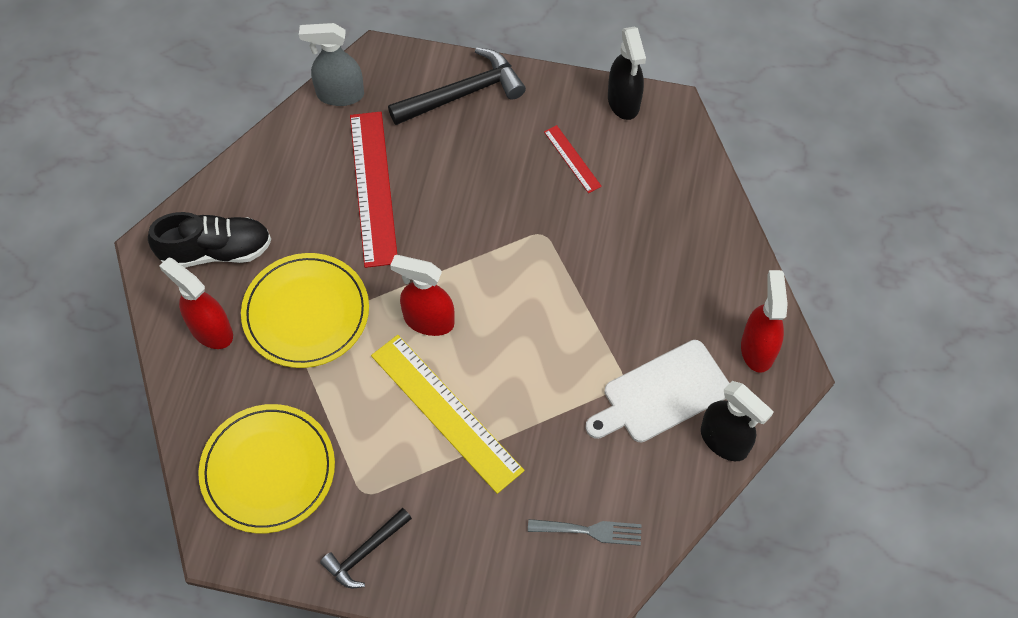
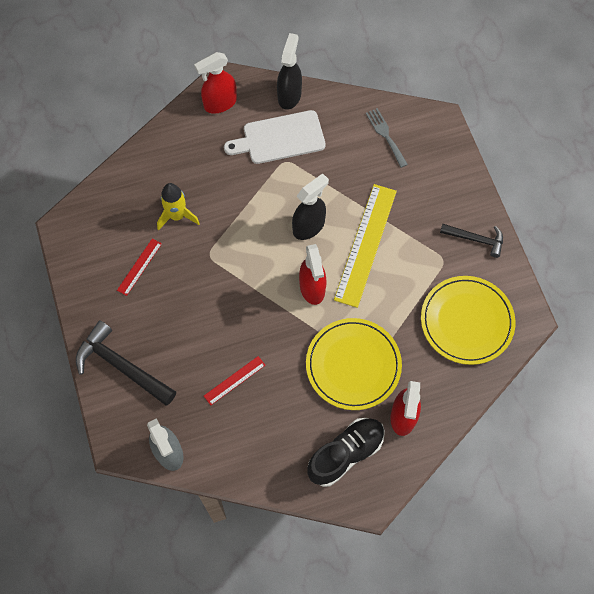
camera: 120 degrees left, 5 degrees up
(216, 251) = (345, 454): black shoe -> black shoe turned 90 degrees clockwise
(373, 187) = (234, 380): red ruler -> red ruler, size x0.48
(616, 225) = (177, 216): none -> yellow rocket
(623, 102) = (73, 258): black spray bottle -> black spray bottle (309, 226)
(662, 394) = (280, 138): white cutting board -> white cutting board turned 135 degrees clockwise

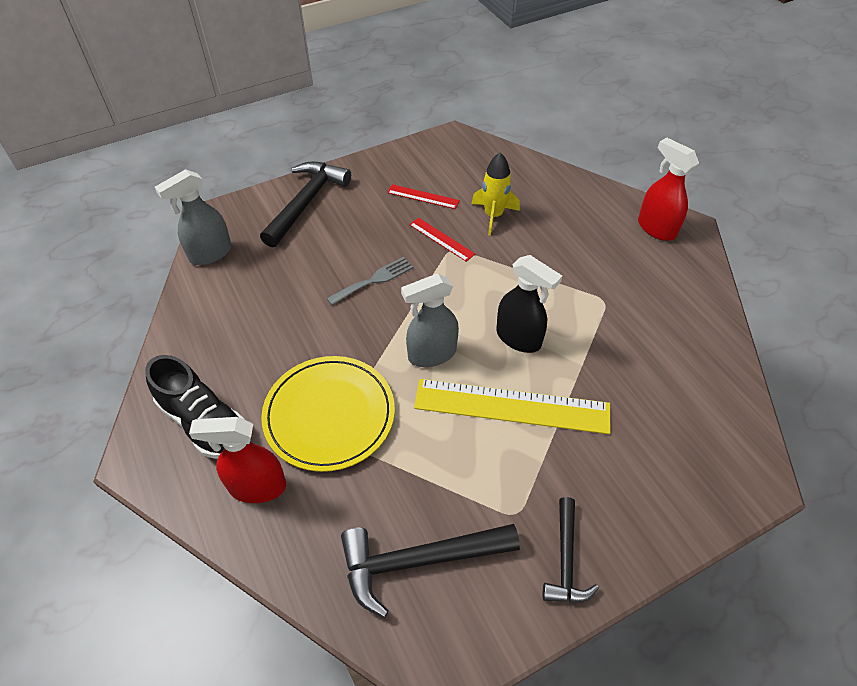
camera: 80 degrees right, 15 degrees down
(234, 380) = (298, 296): red ruler -> red ruler (441, 239)
(280, 138) = (635, 291): white cutting board -> none
(289, 95) = (702, 291): black spray bottle -> none
(312, 288) = (431, 354): red spray bottle -> grey spray bottle
(385, 135) = (696, 409): grey fork -> grey fork (374, 280)
(467, 321) = (419, 561): yellow plate -> black hammer

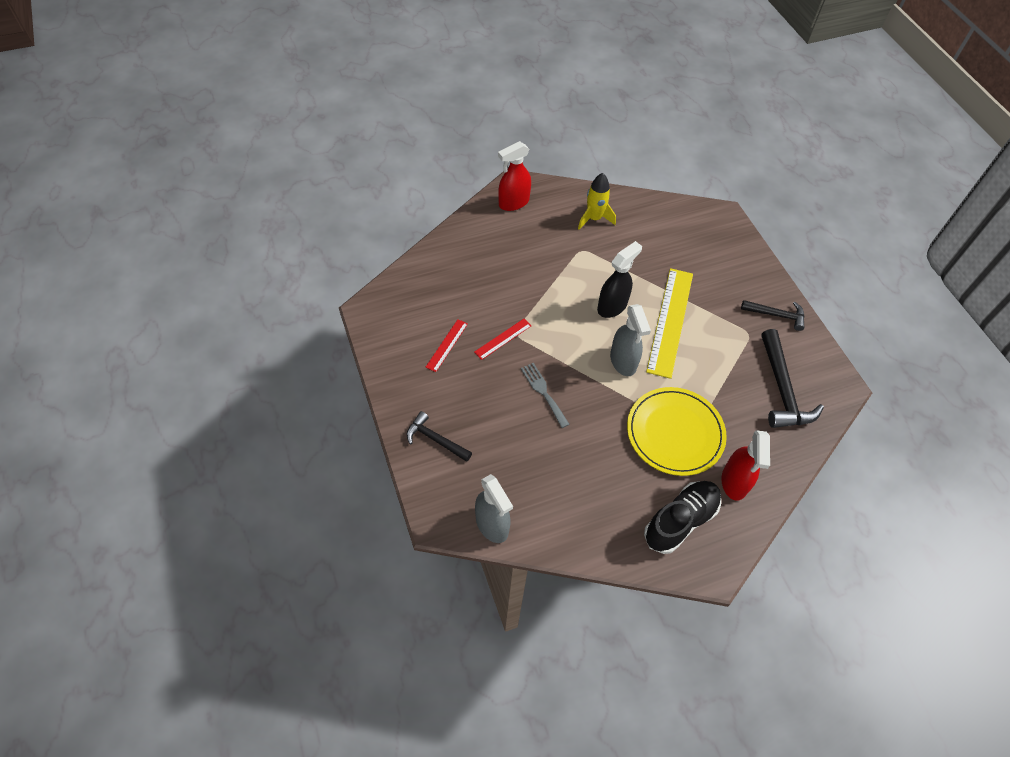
camera: 85 degrees left, 5 degrees up
(306, 202) = (435, 439): black hammer -> black hammer, size x0.61
(493, 216) = (481, 299): yellow rocket -> yellow rocket (594, 218)

